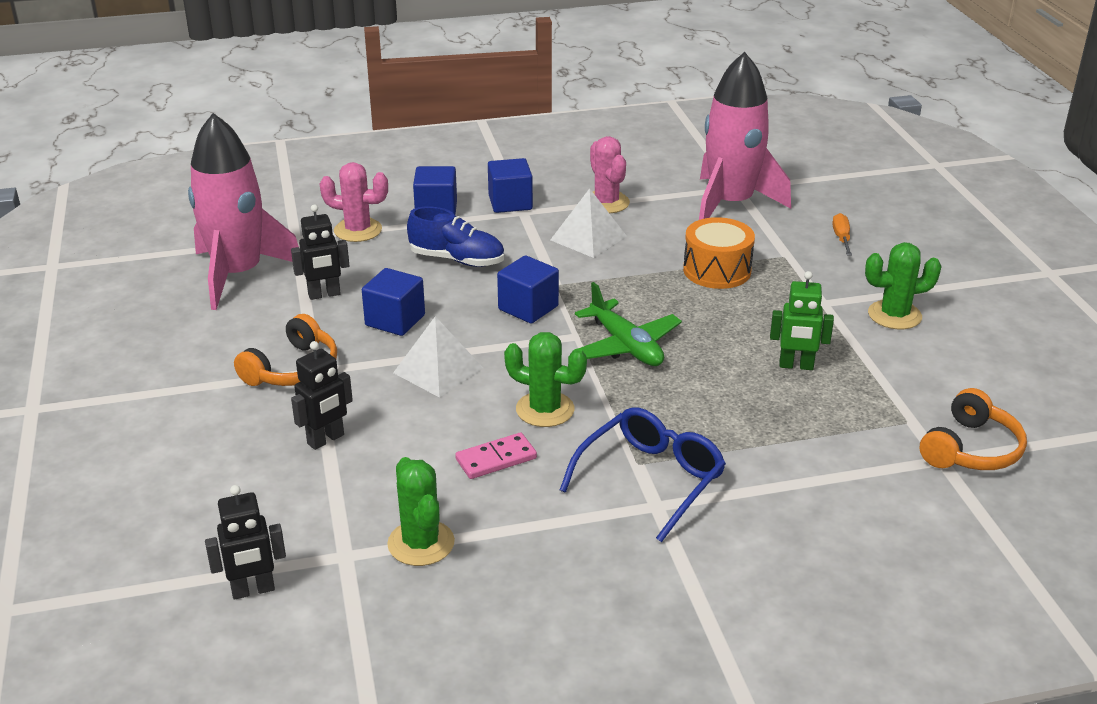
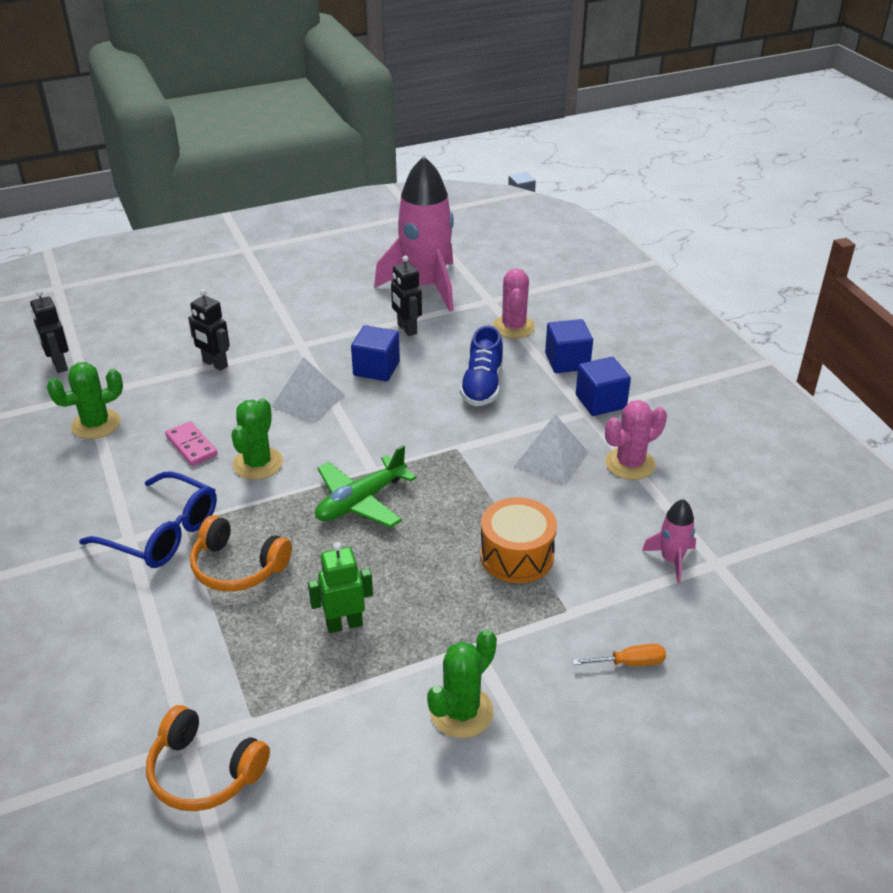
camera: 80 degrees right, 5 degrees up
(293, 369) = (301, 334): orange headphones -> orange headphones (237, 567)
(528, 308) = (412, 436): blue cube -> none
(731, 204) = (671, 560): pink rocket -> pink rocket, size x0.44
(796, 366) = (344, 624): green robot -> green robot turned 75 degrees clockwise
(894, 315) = (461, 712): green cactus -> green cactus turned 60 degrees clockwise

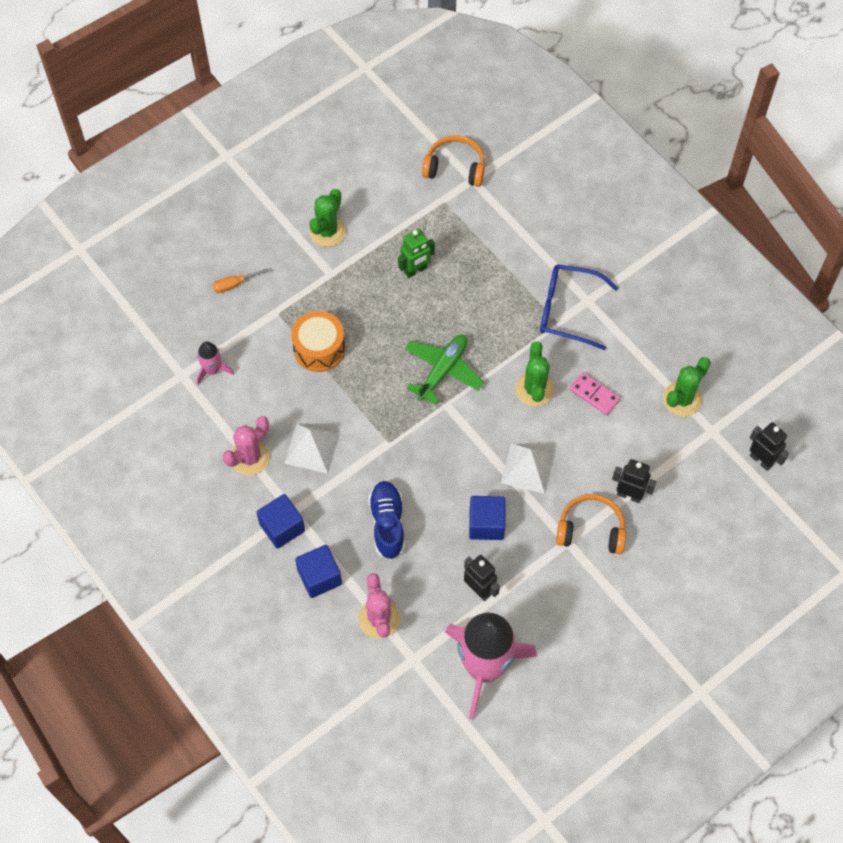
camera: 165 degrees right, 25 degrees up
(237, 567) = (502, 295): orange headphones -> orange headphones (591, 530)

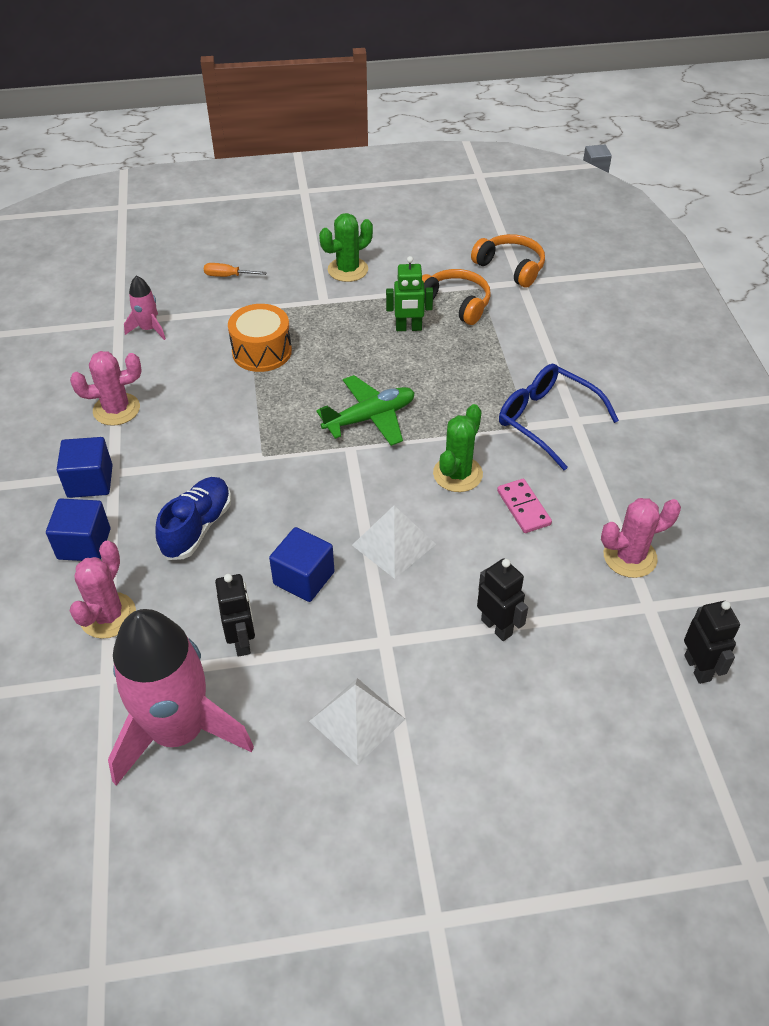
camera: 30 degrees right, 15 degrees down
(312, 448) = (182, 427): white pyramid -> white pyramid (357, 720)
(591, 530) = (422, 642): orange headphones -> orange headphones (455, 303)
(682, 399) = (630, 557): green cactus -> pink cactus

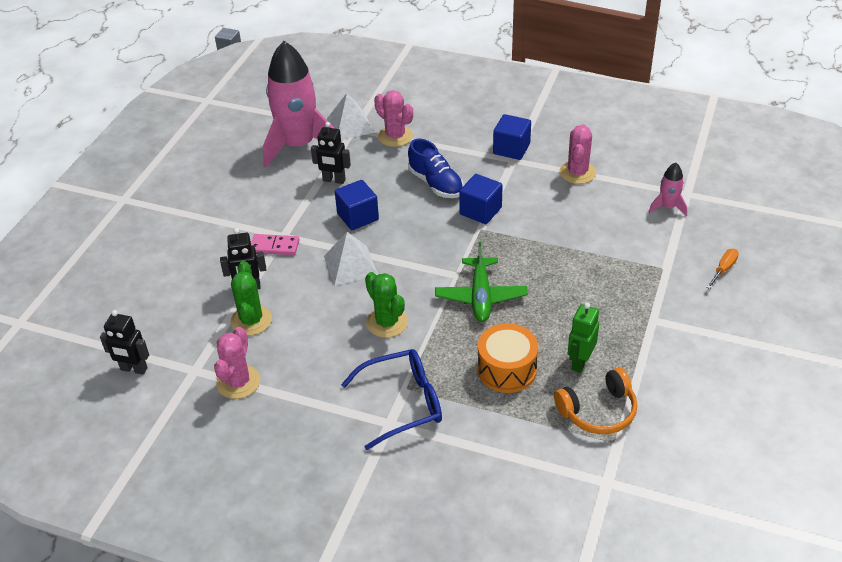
camera: 120 degrees right, 5 degrees down
(84, 544) = (458, 137): blue cube -> blue cube (480, 211)
(262, 351) = (601, 261): orange drum -> orange drum (507, 369)
(348, 270) = (695, 352): green cactus -> green cactus (251, 320)
(357, 720) = (245, 208): white pyramid -> white pyramid (350, 125)
(510, 267) = (636, 485): orange headphones -> none
(523, 508) = (327, 345): pink domino -> pink domino (274, 246)

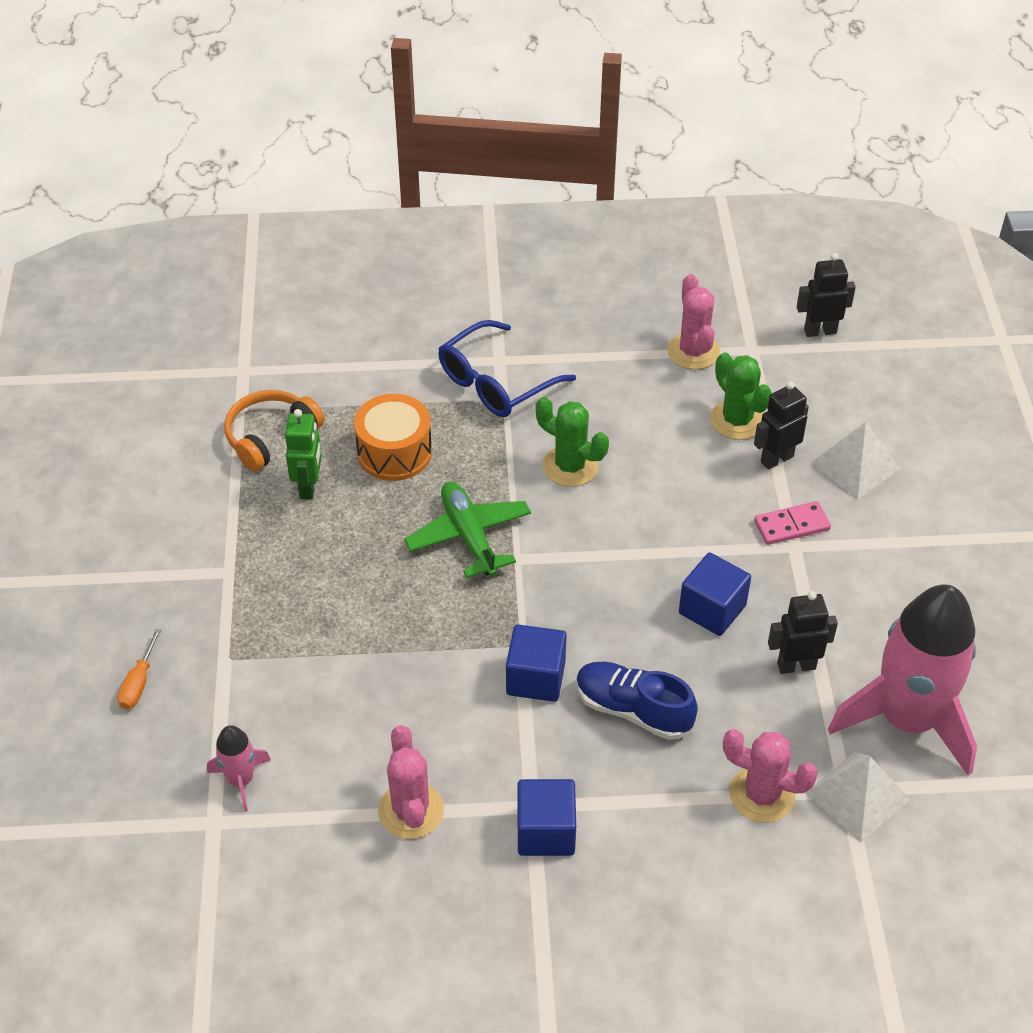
camera: 155 degrees right, 5 degrees up
(350, 265) = (668, 529): white pyramid -> white pyramid (855, 466)

